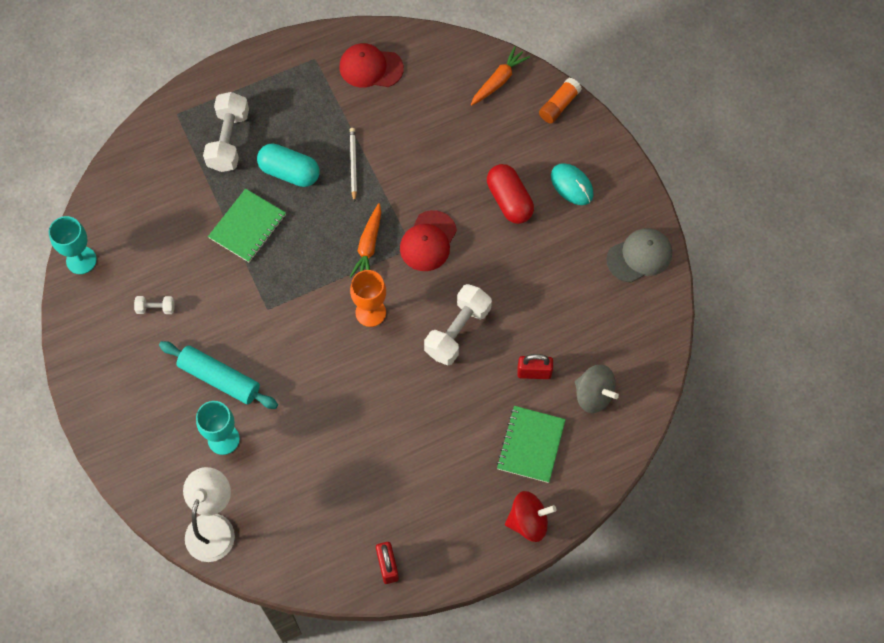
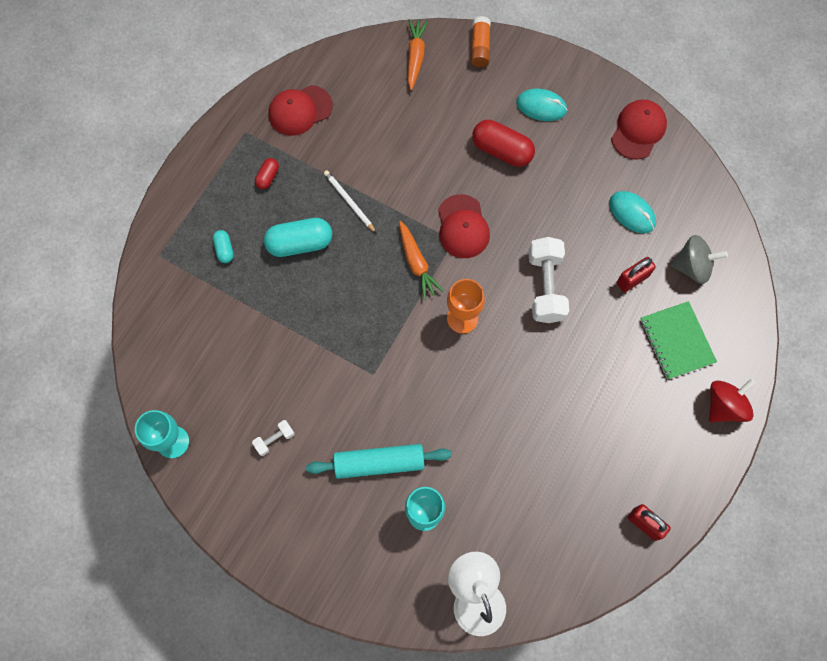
camera: 35 degrees left, 5 degrees up
(228, 140) = (224, 249): white dumbbell -> turquoise capsule
(248, 227) = (300, 314): green notebook -> none
(304, 105) = (268, 177): none -> red capsule
(578, 319) = (632, 213): none -> turquoise mouse
(639, 256) = (638, 130): grey cap -> red cap

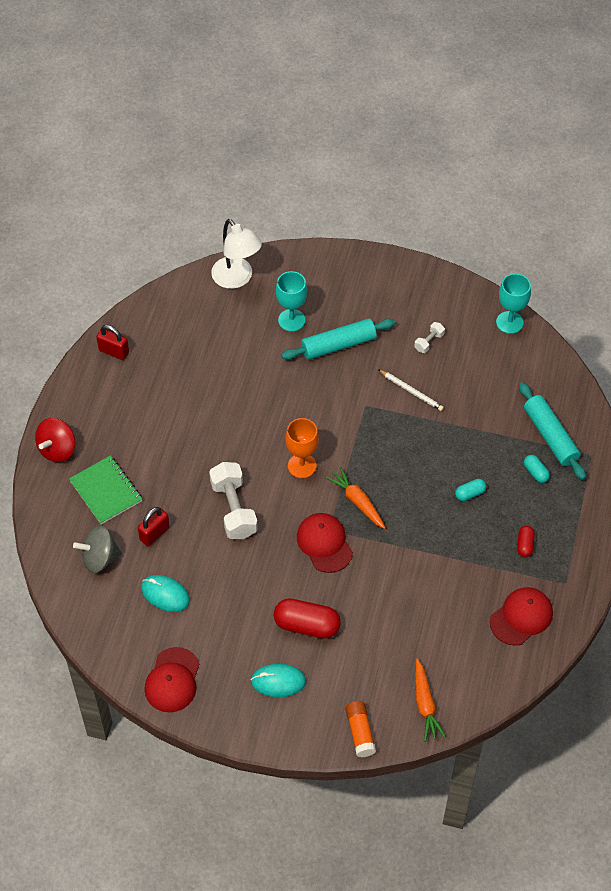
camera: 165 degrees right, 15 degrees down
(191, 286) = (550, 436): none -> turquoise rolling pin
(300, 243) = (470, 493): turquoise capsule -> turquoise capsule, size x0.51
(349, 202) = (439, 540): white pencil -> white pencil (411, 391)

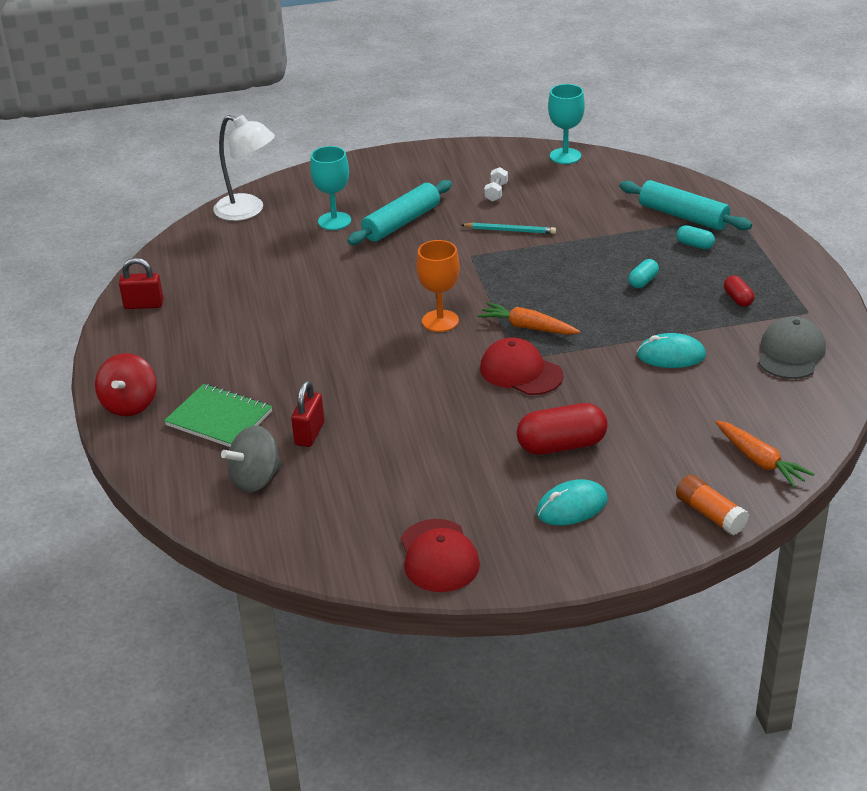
camera: 25 degrees left, 20 degrees down
(165, 594) = (365, 481): turquoise mouse -> turquoise mouse (671, 355)
(233, 509) = (390, 381): white dumbbell -> none
(411, 391) = (510, 230): white pencil -> turquoise pencil
(521, 617) = (790, 353): red cap -> grey cap

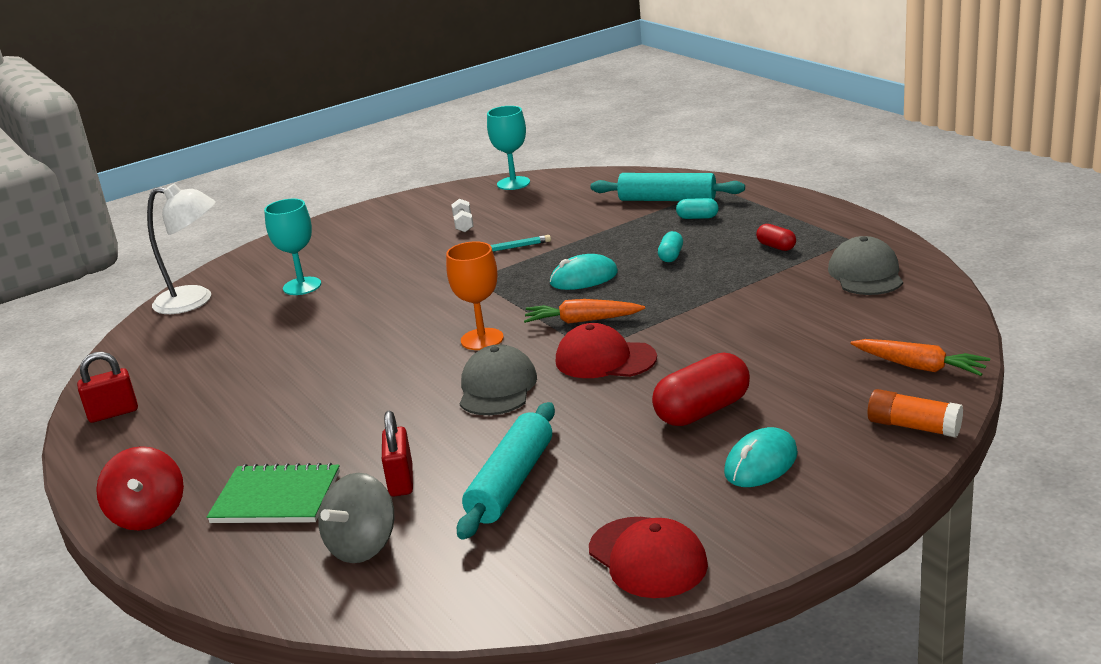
camera: 20 degrees left, 10 degrees down
(401, 223) = (379, 270): turquoise rolling pin -> turquoise rolling pin (511, 482)
(424, 372) = (497, 387): none -> grey cap
(671, 355) = (750, 306): turquoise mouse -> turquoise mouse (584, 278)

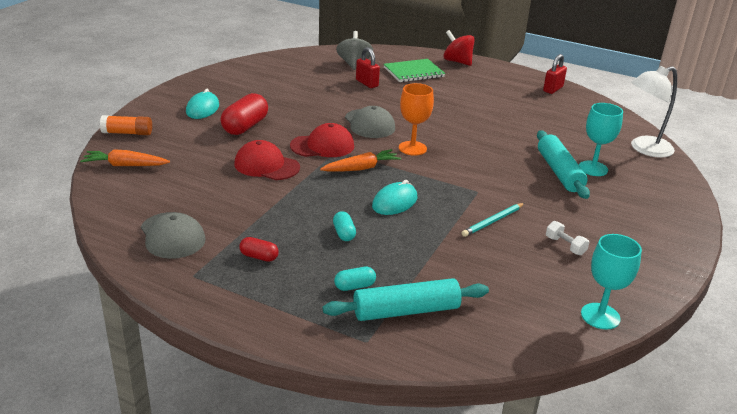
camera: 145 degrees right, 5 degrees up
(511, 482) = (316, 88): turquoise rolling pin -> turquoise rolling pin (559, 172)
(647, 558) = (235, 74): red cap -> red cap (266, 165)

